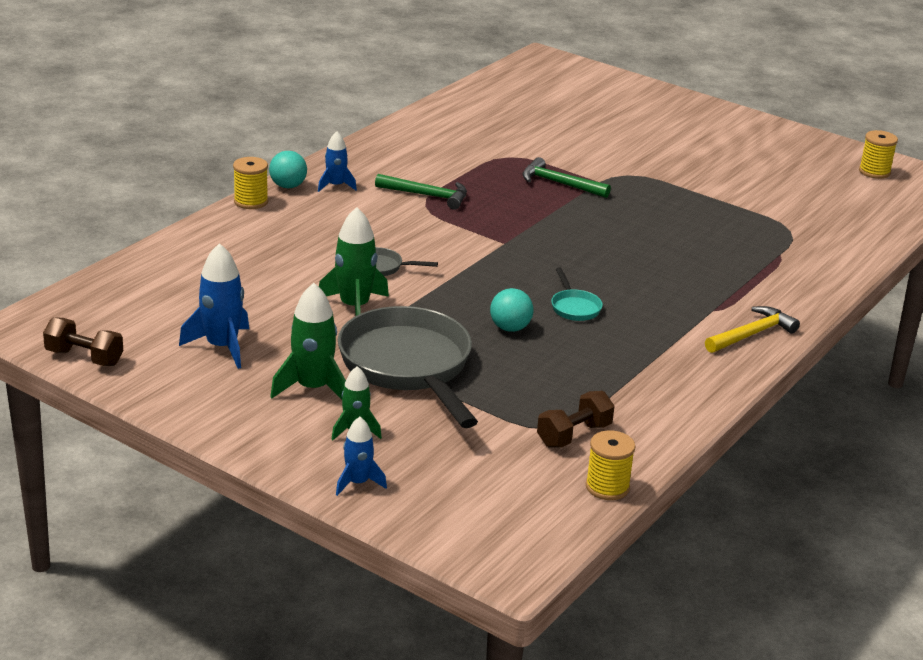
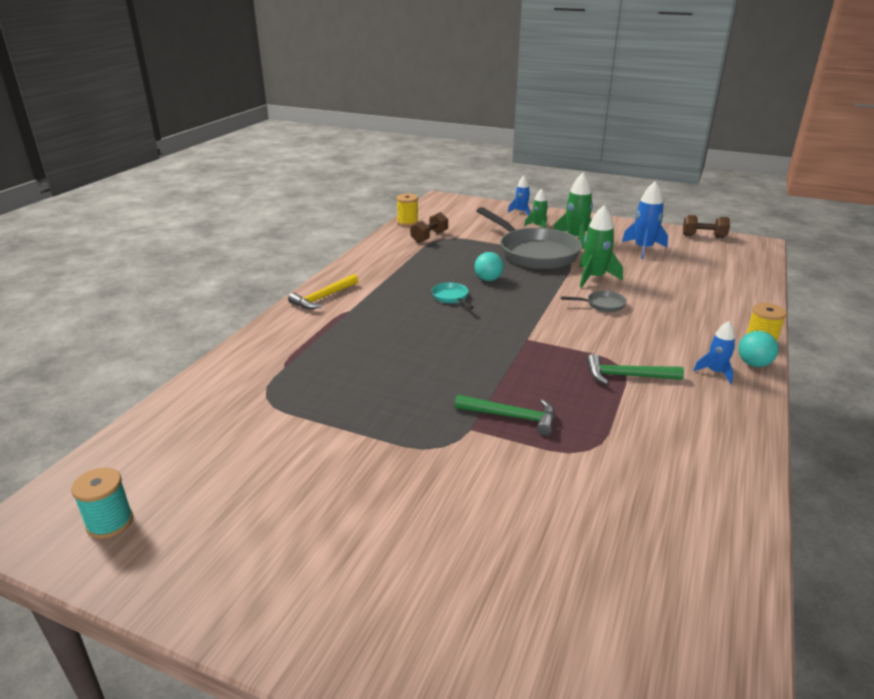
camera: 170 degrees right, 0 degrees up
(874, 172) = (110, 523): yellow spool -> turquoise spool

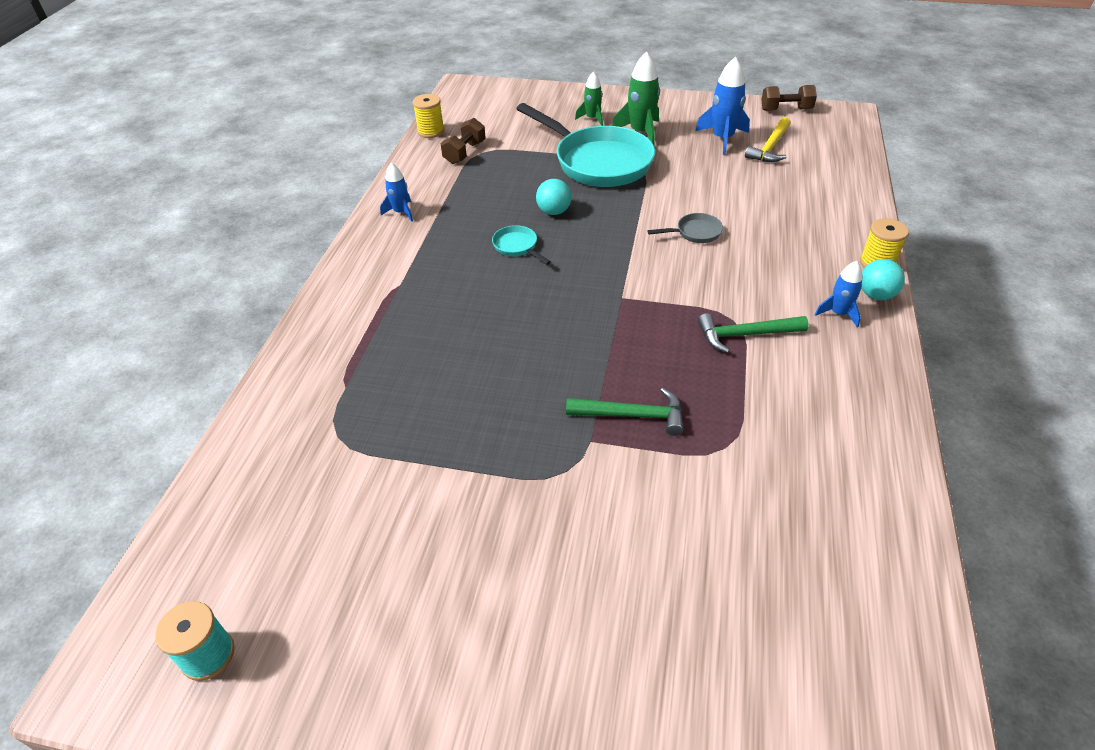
camera: 10 degrees left, 15 degrees up
(323, 298) = (361, 270): yellow hammer -> yellow hammer (770, 147)
(521, 212) = (566, 97): blue rocket -> blue rocket (401, 212)
(534, 253) = (597, 162): grey pan -> turquoise pan
(594, 278) = (676, 192): green rocket -> none

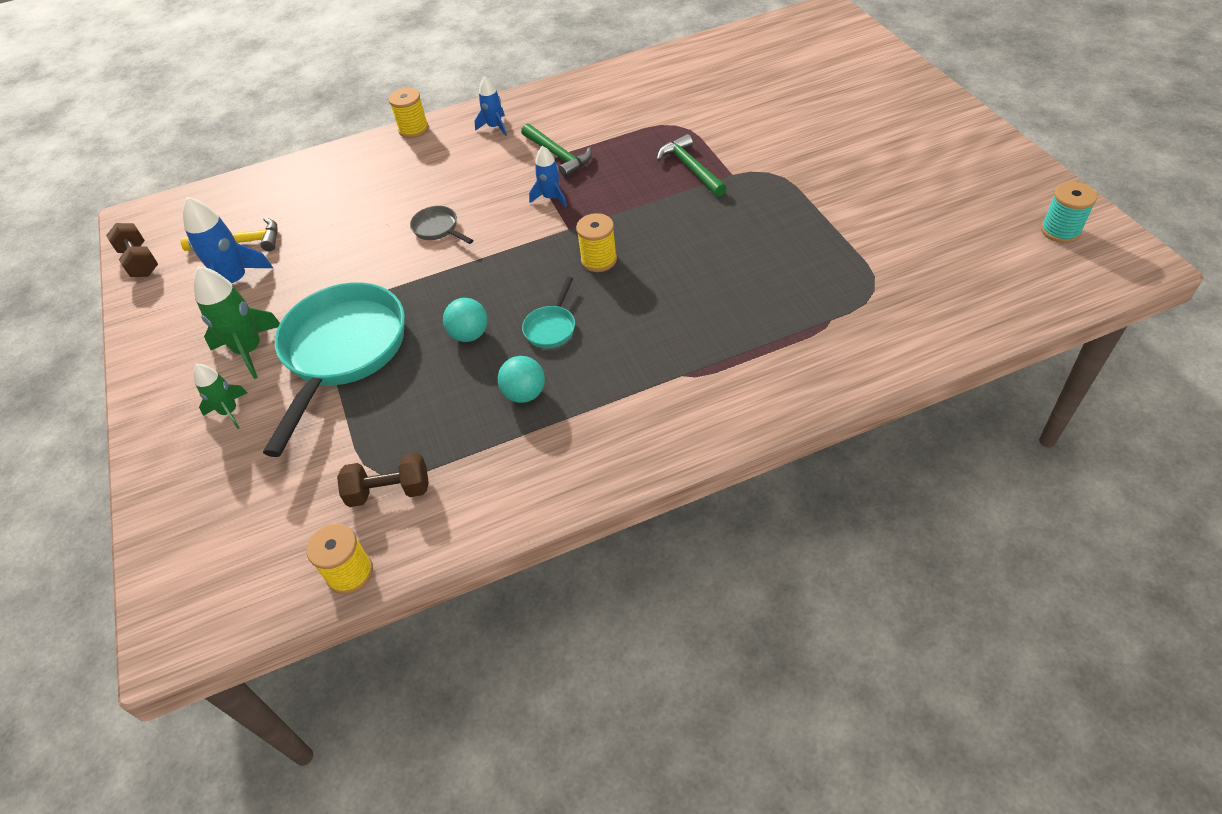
camera: 120 degrees left, 5 degrees up
(401, 212) = (566, 463): blue rocket -> blue rocket (551, 197)
(563, 297) = (599, 260): none -> yellow spool
(876, 295) = (458, 119): turquoise ball -> turquoise ball (525, 394)

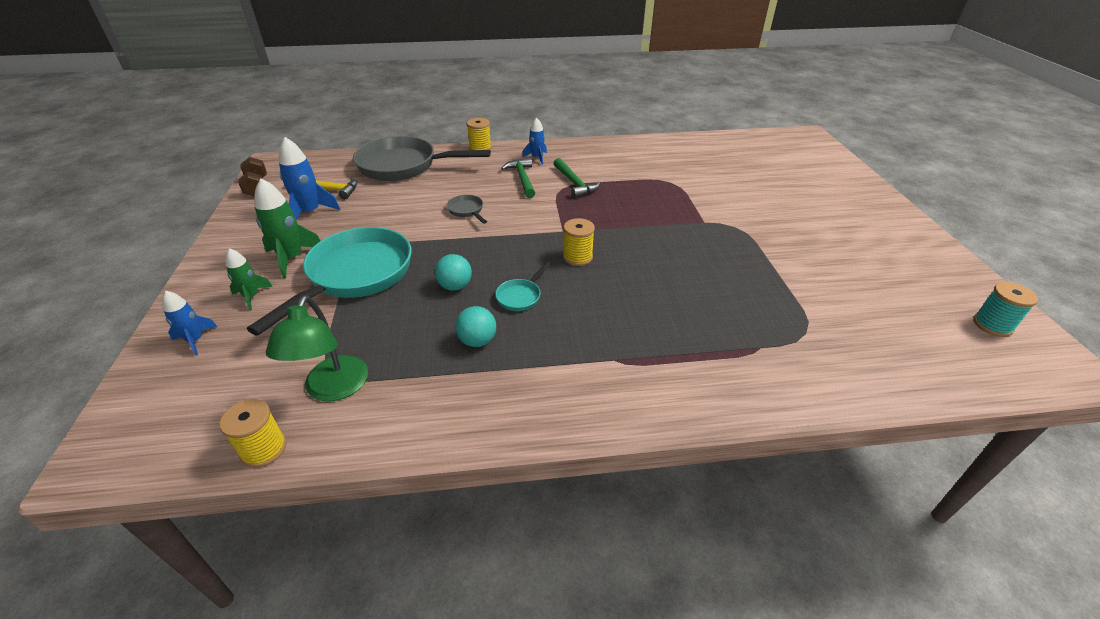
camera: 10 degrees right, 10 degrees down
(324, 181) = (404, 166): none -> grey pan
(389, 491) = (333, 389): brown dumbbell -> green lamp
(551, 197) = (558, 208): blue rocket -> blue rocket (195, 340)
(691, 168) = (672, 211): green hammer -> green hammer (522, 179)

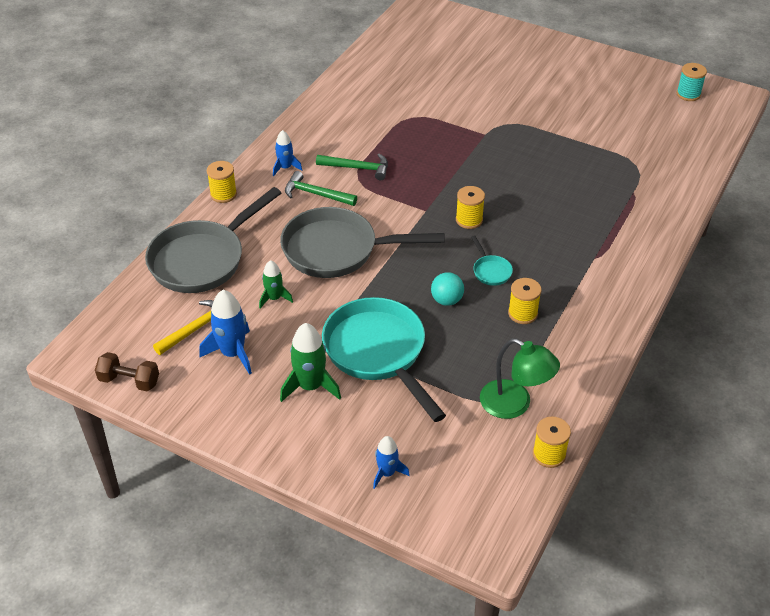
camera: 55 degrees left, 5 degrees up
(252, 296) = (351, 426): green rocket -> green rocket (274, 298)
(467, 211) = (337, 250): grey pan -> grey pan, size x2.44
(477, 341) = (522, 313): turquoise ball -> yellow spool

